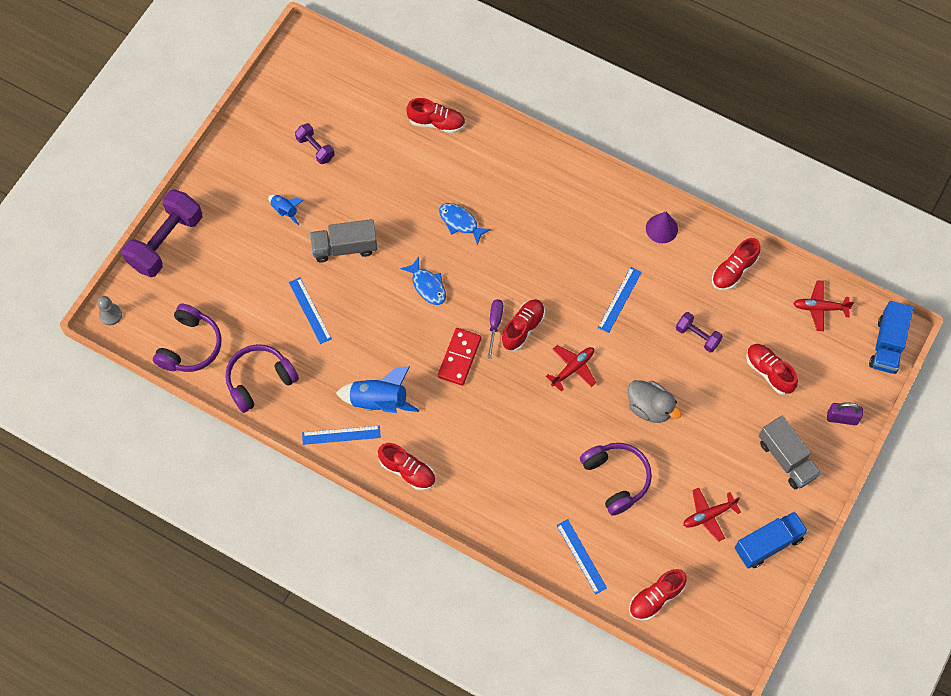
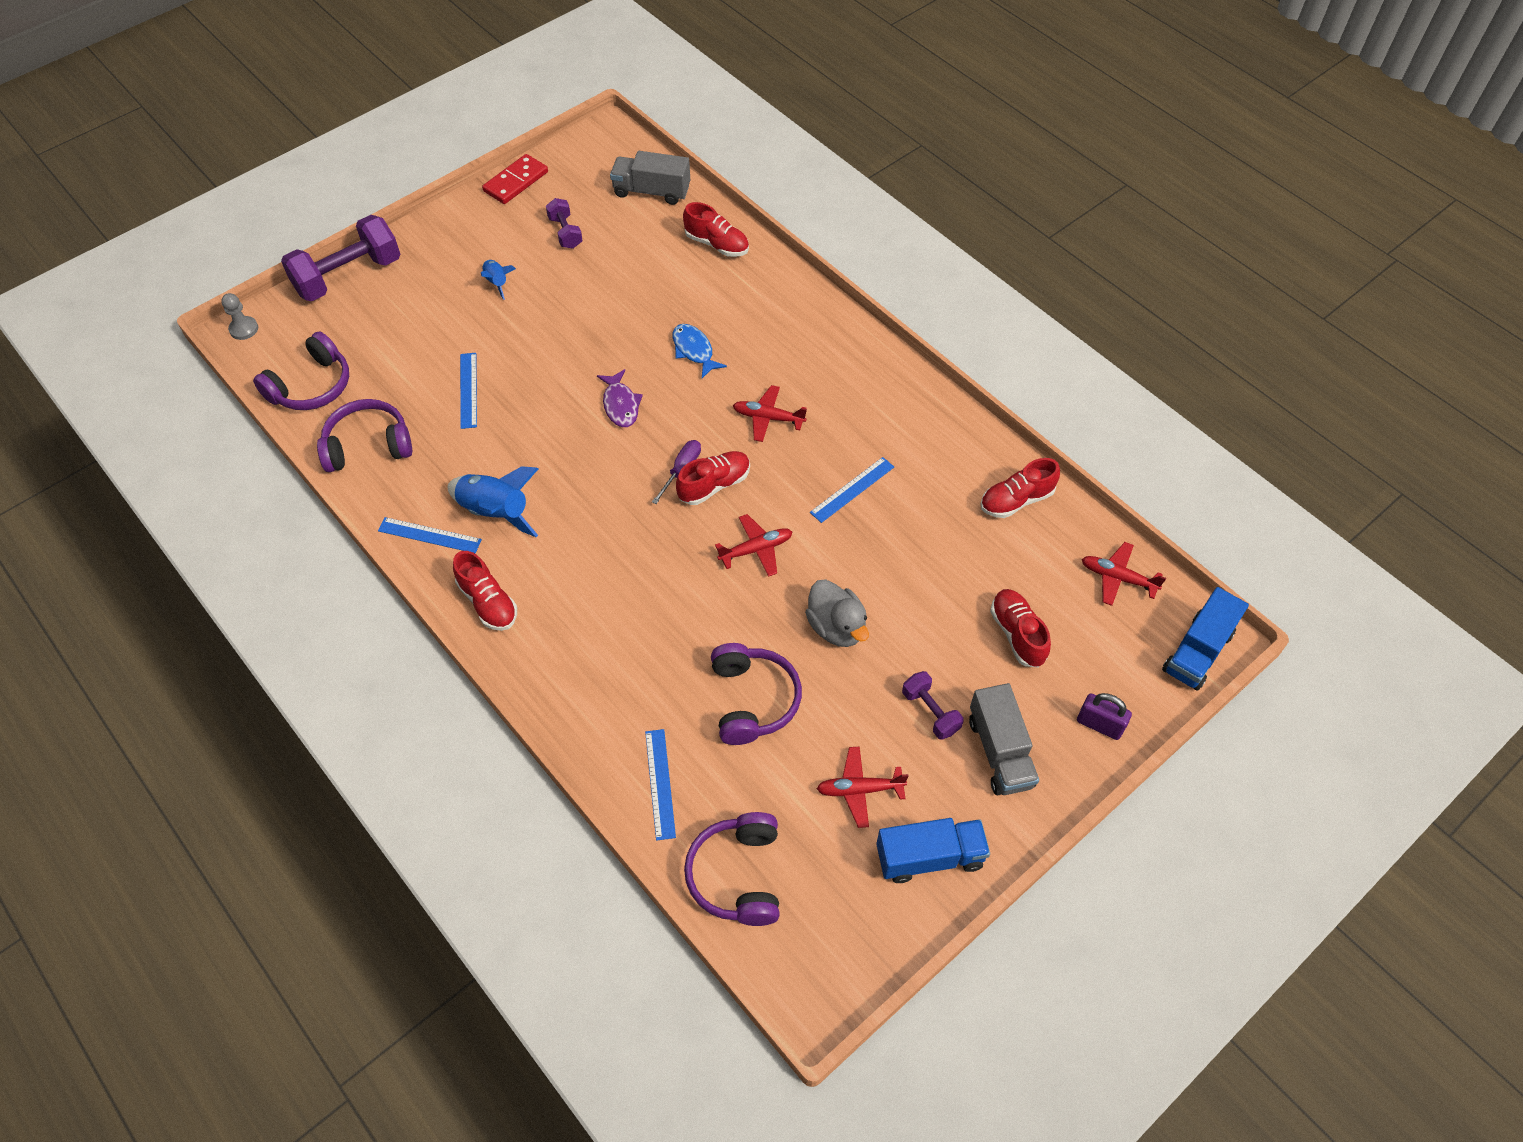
camera: 20 degrees right, 10 degrees down
(344, 247) = (544, 338): grey truck -> grey truck (651, 191)
(427, 285) = (620, 405): blue fish -> purple fish
(459, 357) = (619, 494): red domino -> red domino (516, 182)
(538, 261) = (768, 418): none -> red plane
(656, 598) = (738, 875): red shoe -> purple headphones
(661, 228) = (941, 426): purple cone -> none
(697, 336) = (936, 561): purple dumbbell -> purple dumbbell (930, 712)

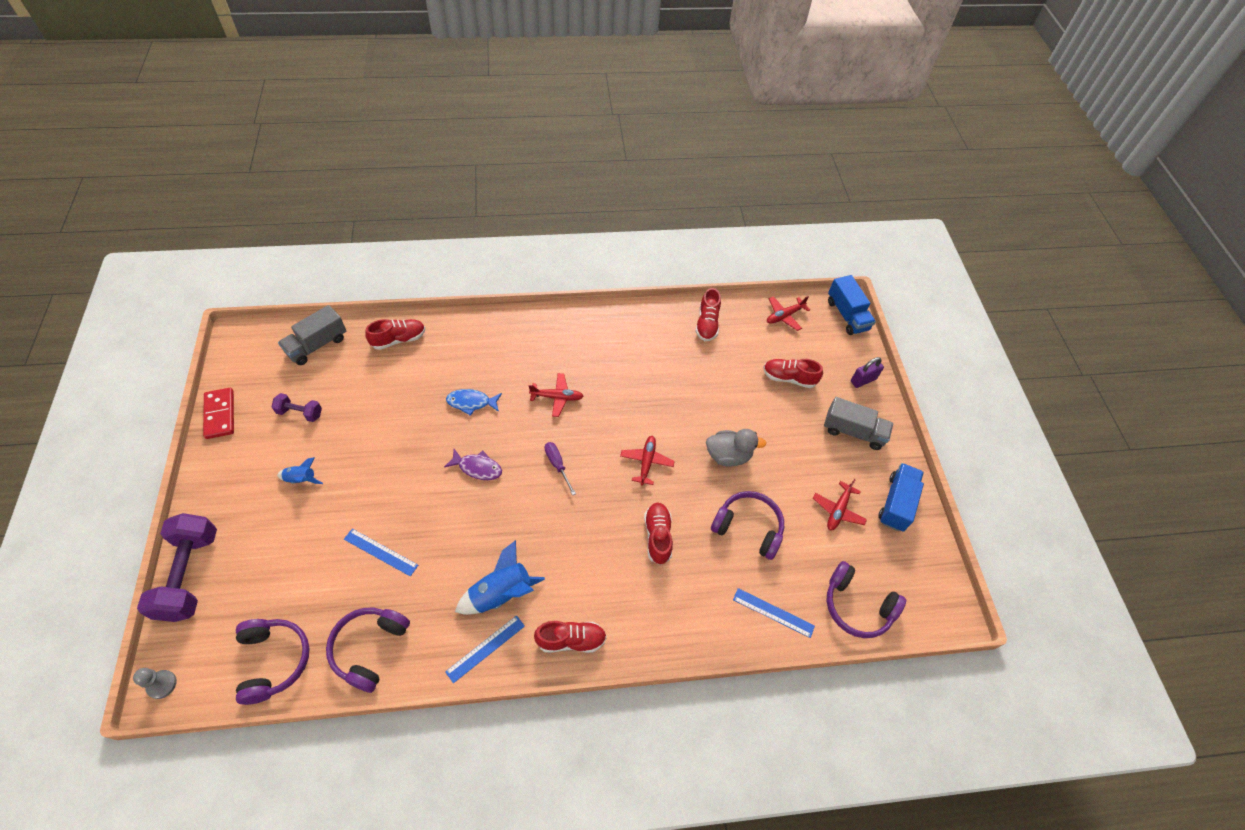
camera: 60 degrees left, 0 degrees up
(714, 485) = (583, 455): red shoe -> red shoe (657, 536)
(768, 418) = (557, 397): red plane -> red plane turned 135 degrees counterclockwise
(852, 489) = (642, 389): blue ruler -> none
(930, 712) = (810, 446): purple dumbbell -> none

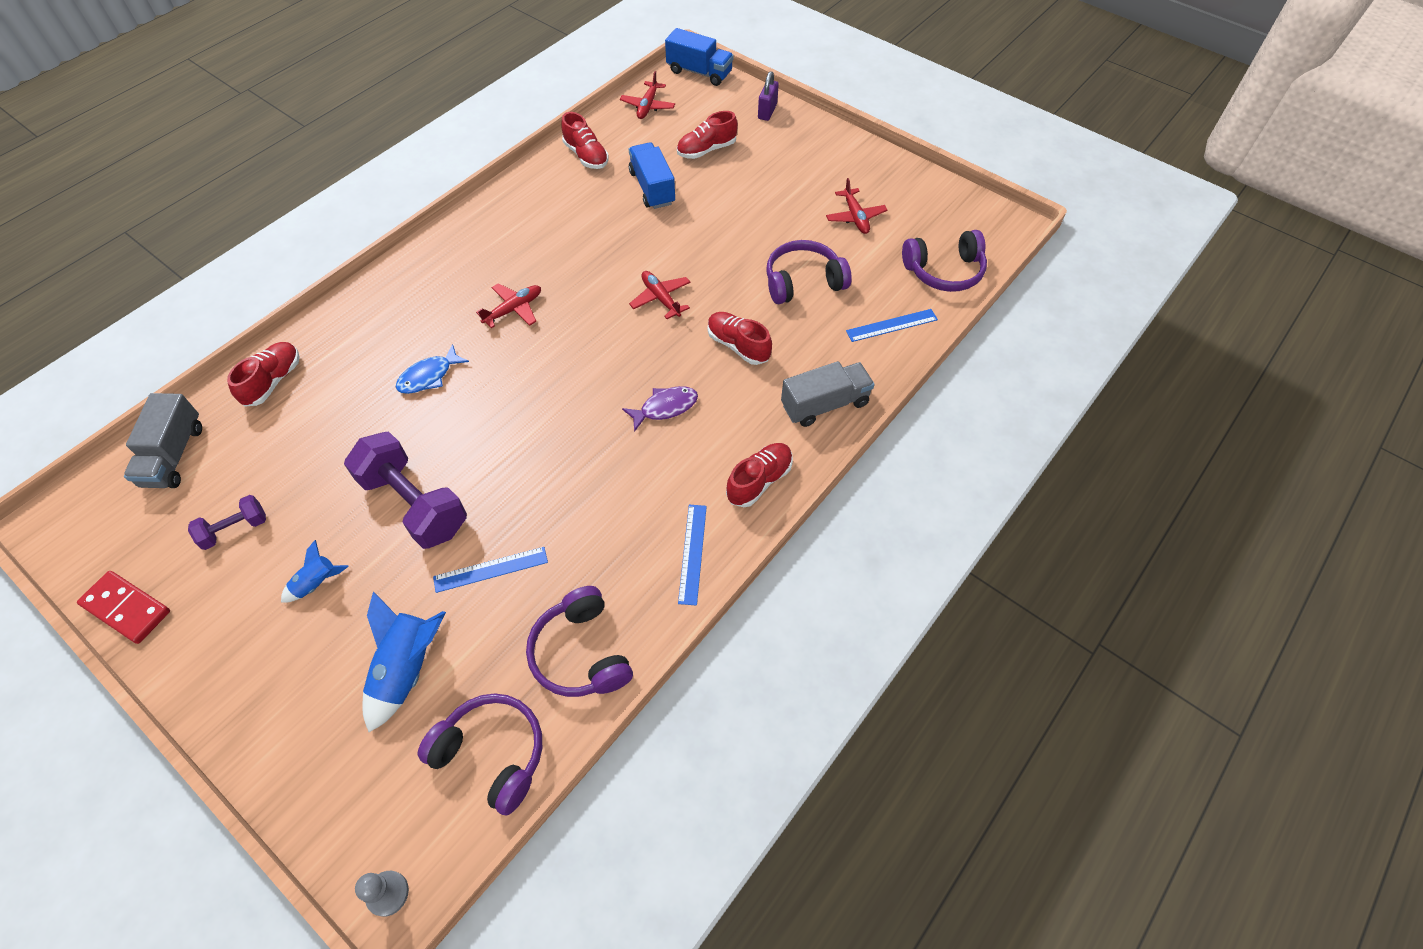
camera: 40 degrees left, 0 degrees up
(189, 575) = (289, 775): purple dumbbell -> purple dumbbell (414, 504)
(477, 468) = (504, 423): purple fish -> purple fish (665, 408)
(501, 593) = (654, 501): blue rocket -> blue rocket (408, 669)
(557, 465) = (581, 362): purple screwdriver -> none
(728, 455) = (725, 242): grey duck -> none
(853, 432) = (802, 153): grey truck -> grey truck (825, 404)
(896, 503) = (891, 180): blue truck -> blue truck (652, 188)

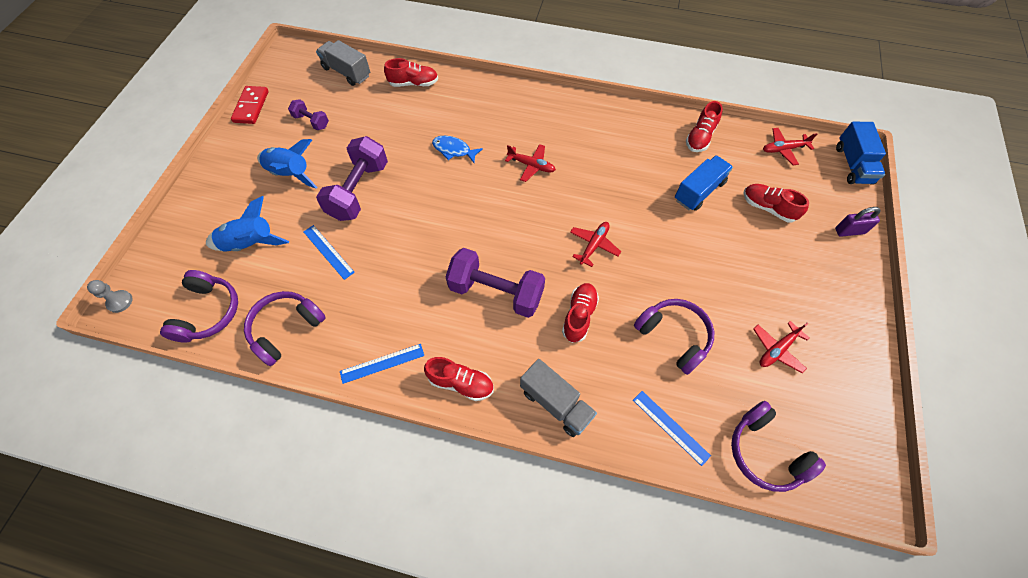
camera: 65 degrees right, 5 degrees up
(174, 455) = (346, 72): grey truck -> grey truck turned 60 degrees clockwise
(316, 583) = (291, 174): blue rocket -> blue rocket, size x1.80
(665, 408) = (496, 292): purple fish -> purple dumbbell

